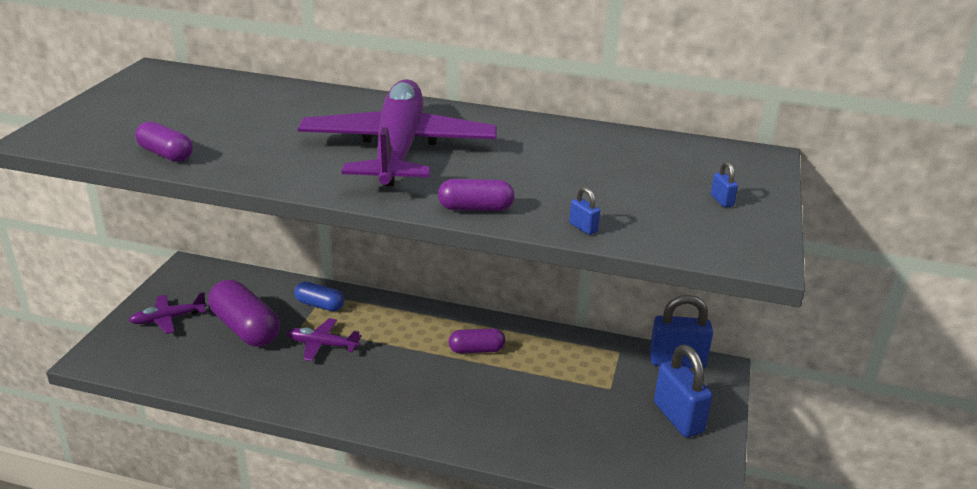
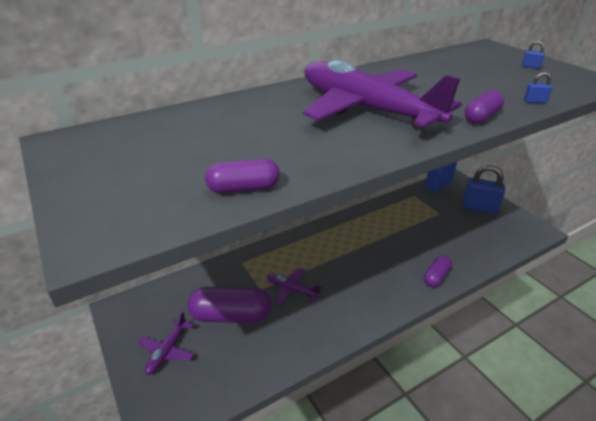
camera: 45 degrees left, 5 degrees up
(319, 305) = (249, 269): blue capsule -> none
(322, 345) = (292, 290): purple plane -> purple plane turned 60 degrees clockwise
(476, 350) = (364, 235): purple capsule -> purple capsule (436, 277)

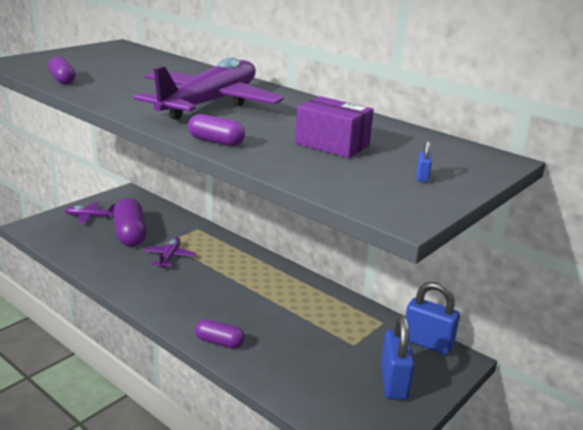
camera: 70 degrees right, 10 degrees down
(474, 80) = (332, 144): none -> purple box
(535, 101) = (280, 168): blue padlock -> none

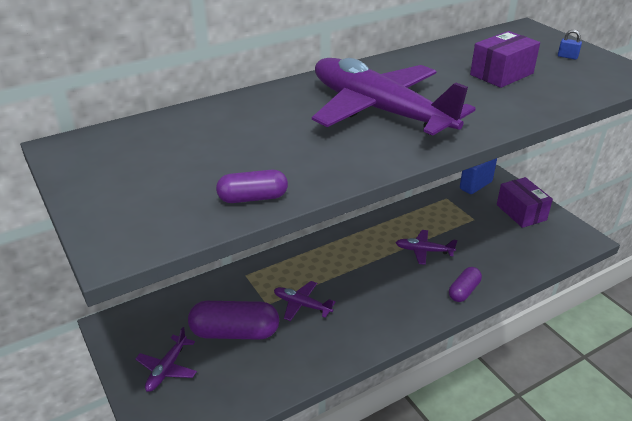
camera: 70 degrees left, 10 degrees up
(216, 141) = (499, 120): purple capsule -> none
(274, 313) = (424, 251): none -> purple plane
(394, 383) = (521, 212): blue padlock -> purple box

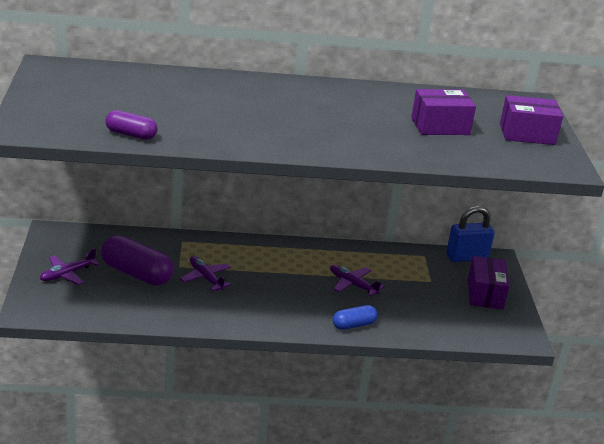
camera: 25 degrees right, 5 degrees down
(379, 111) = (294, 117): purple plane -> none
(464, 291) = (353, 325): purple capsule -> blue capsule
(567, 57) = (527, 134): blue padlock -> purple box

